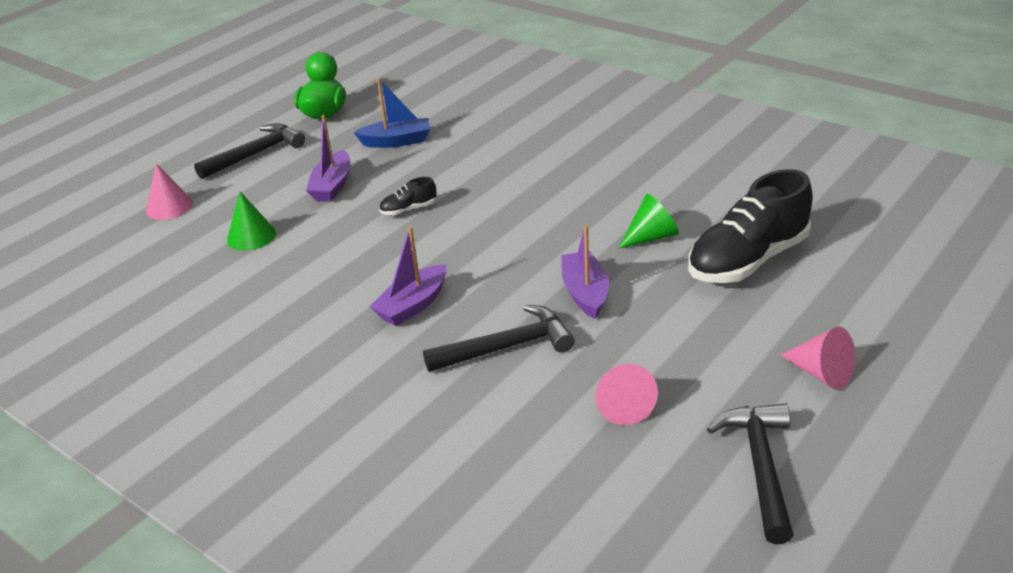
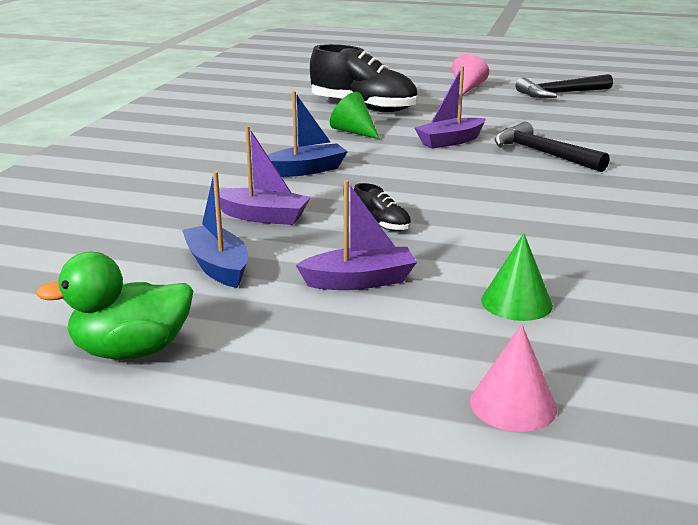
camera: 115 degrees left, 10 degrees down
(255, 154) = (300, 376): black hammer -> none
(413, 305) = (535, 191): purple boat -> purple boat (263, 217)
(551, 193) = (306, 170): none -> blue boat
(622, 406) = (556, 120): pink cone -> none

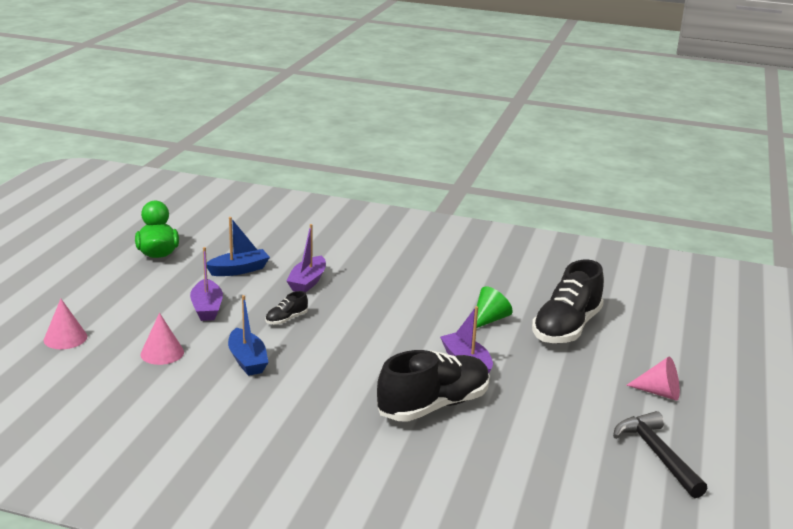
camera: 90 degrees right, 0 degrees up
(306, 170) = (393, 297): blue boat -> blue boat (247, 360)
(516, 302) = (162, 353): green cone -> pink cone
(542, 153) = (433, 406): black hammer -> black shoe

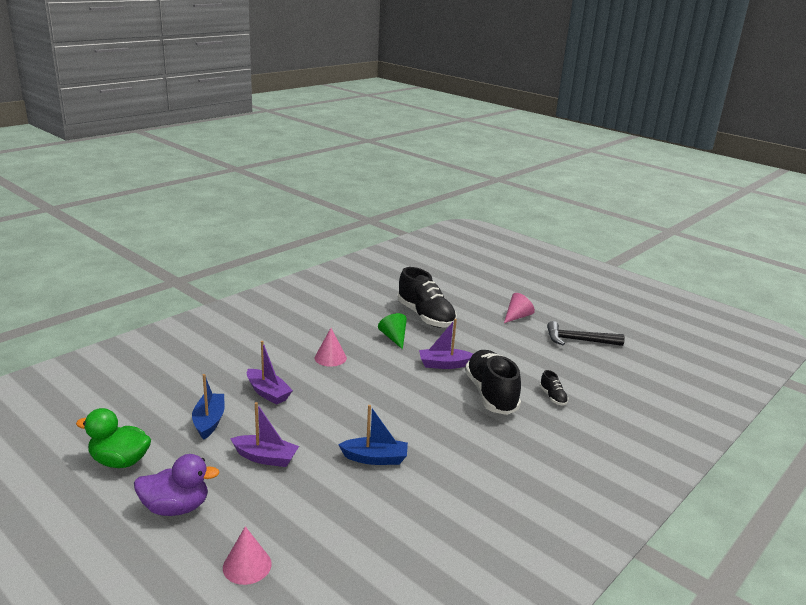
camera: 65 degrees left, 0 degrees up
(116, 291) = (176, 507): none -> purple duck
(162, 353) = (327, 504): pink cone -> pink cone (330, 358)
(286, 319) = (322, 421): black shoe -> black shoe (552, 397)

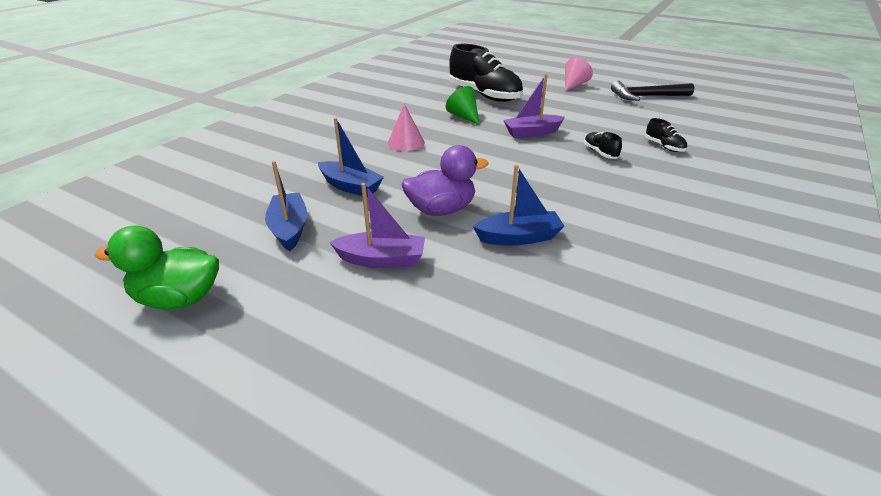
camera: 10 degrees left, 10 degrees up
(176, 507) = (282, 349): purple duck -> purple duck (441, 210)
(247, 565) = (425, 418): pink cone -> none
(268, 393) = (350, 186): purple boat -> blue boat
(491, 394) = (600, 153): black shoe -> black shoe, size x0.43

